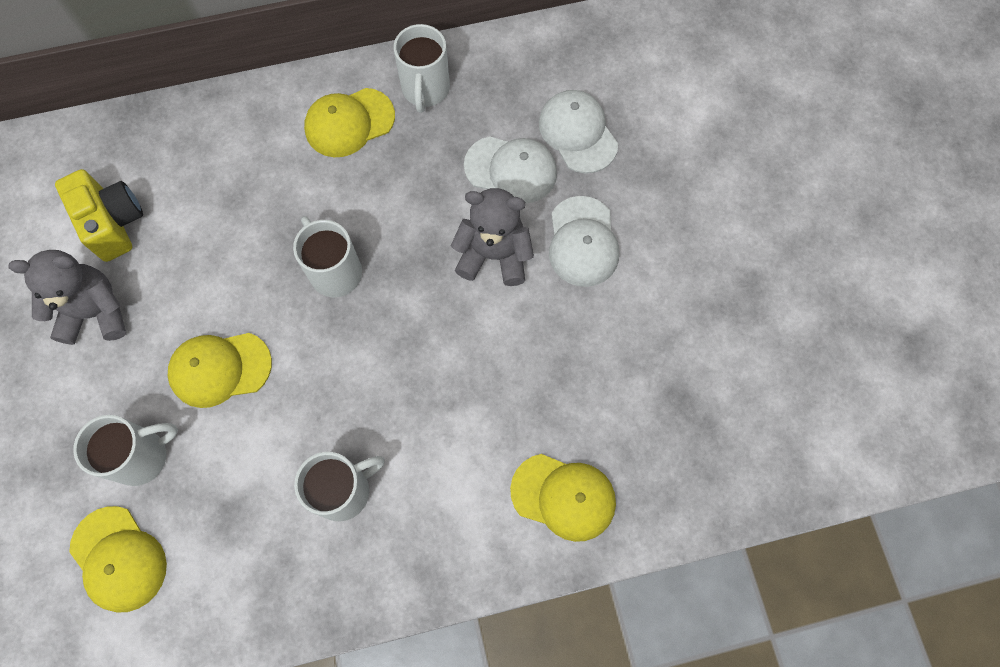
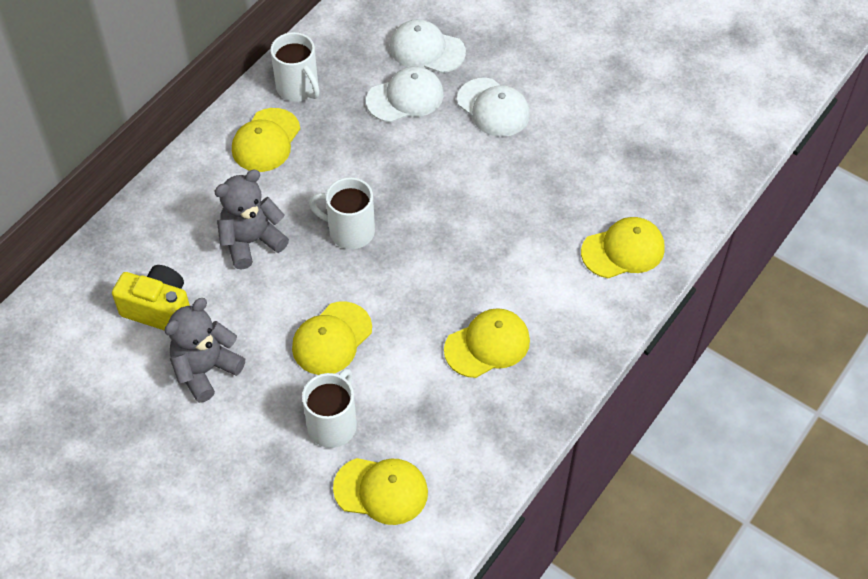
camera: 40 degrees left, 15 degrees down
(344, 491) = (487, 345): white mug -> yellow cap
(494, 255) = (445, 152): grey teddy bear -> grey teddy bear (251, 241)

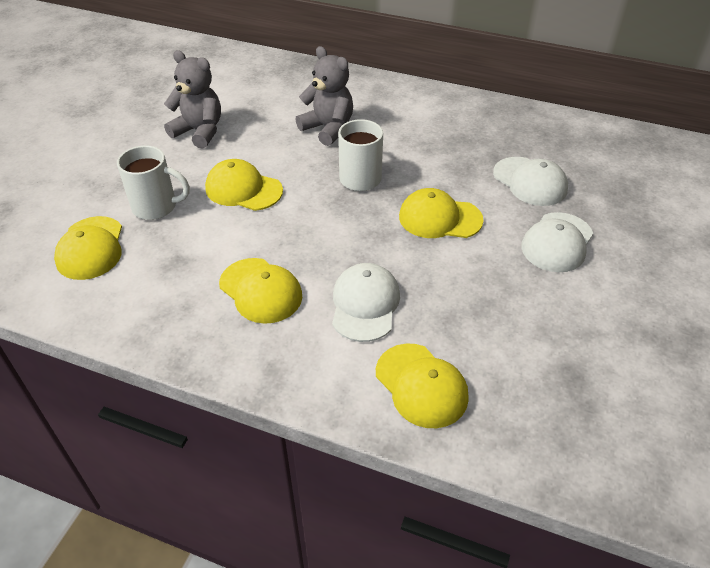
camera: 75 degrees right, 10 degrees down
(159, 309) = (249, 100): yellow camera -> none
(266, 140) = (433, 115): yellow cap -> yellow cap (439, 218)
(298, 88) = (498, 120): white mug -> none
(427, 49) = (597, 184): white cap -> white cap (365, 304)

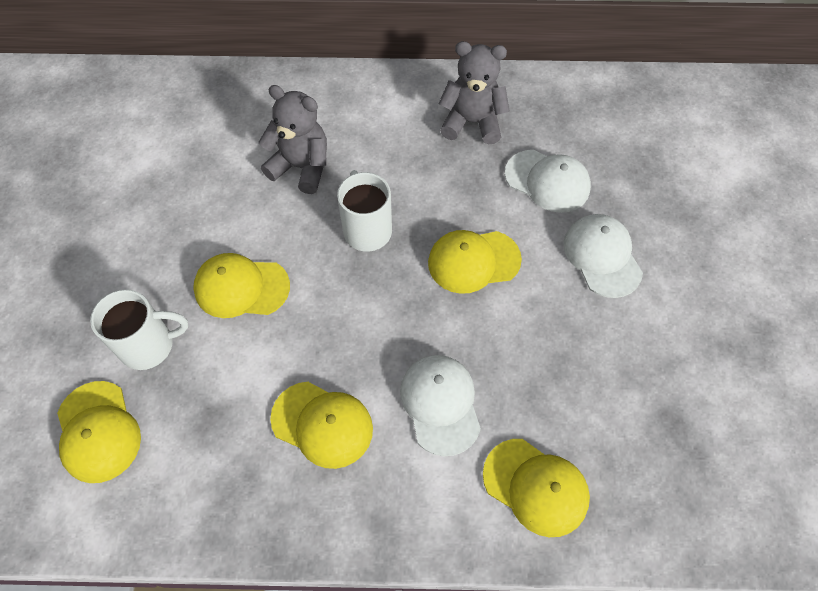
camera: 20 degrees left, 15 degrees up
(199, 132) = (150, 215): grey teddy bear -> grey teddy bear (472, 122)
(557, 242) = (602, 256): white cap -> white cap turned 150 degrees clockwise

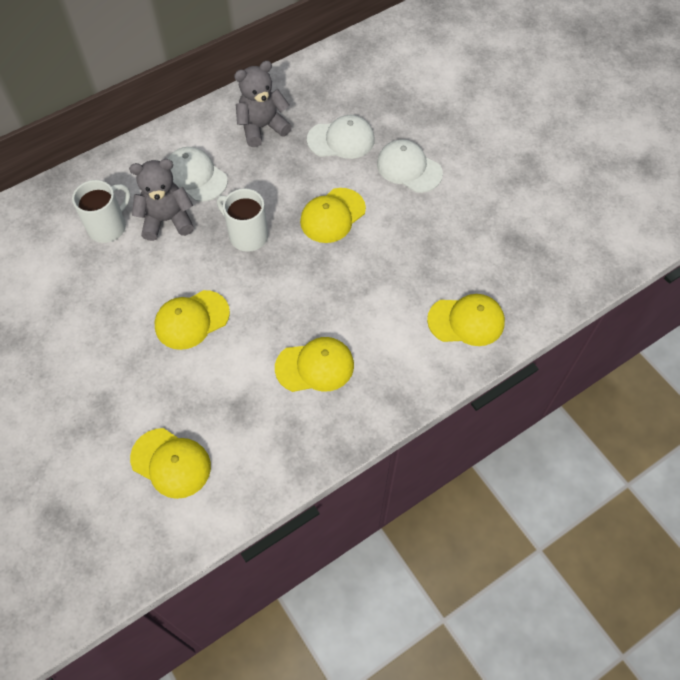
camera: 35 degrees left, 0 degrees up
(149, 345) = (159, 392): white mug -> white mug (108, 227)
(440, 404) = (377, 310): white cap -> white cap (195, 176)

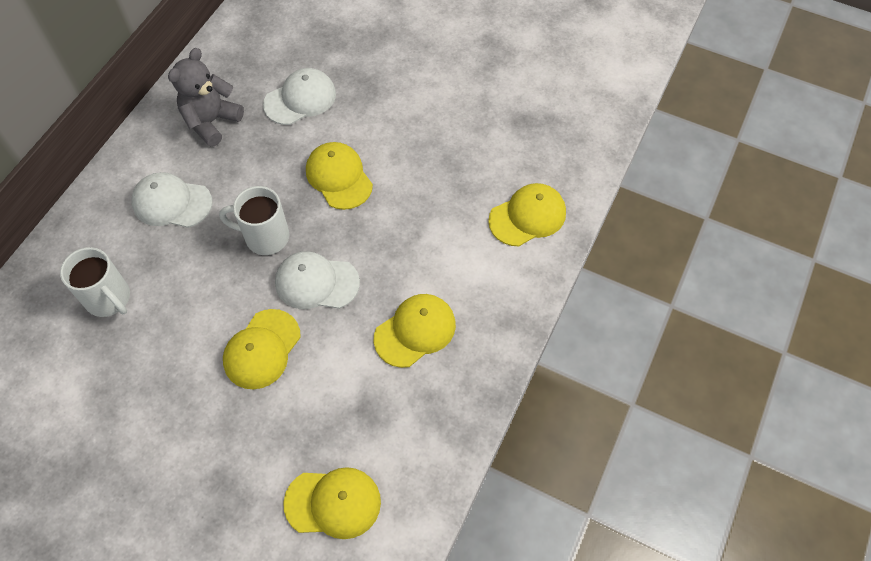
camera: 30 degrees left, 0 degrees up
(108, 227) = (109, 299): white mug -> white mug turned 120 degrees clockwise
(167, 220) = (170, 261): grey teddy bear -> none
(332, 215) = (339, 177): yellow cap -> yellow cap turned 135 degrees clockwise
(409, 168) = (384, 98): white cap -> white cap (316, 282)

